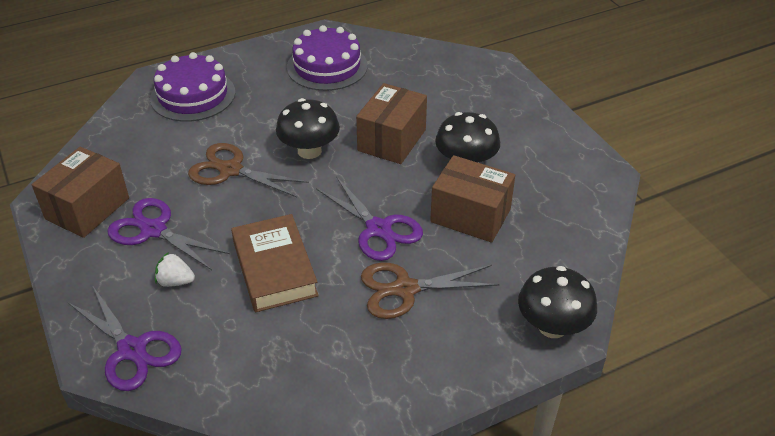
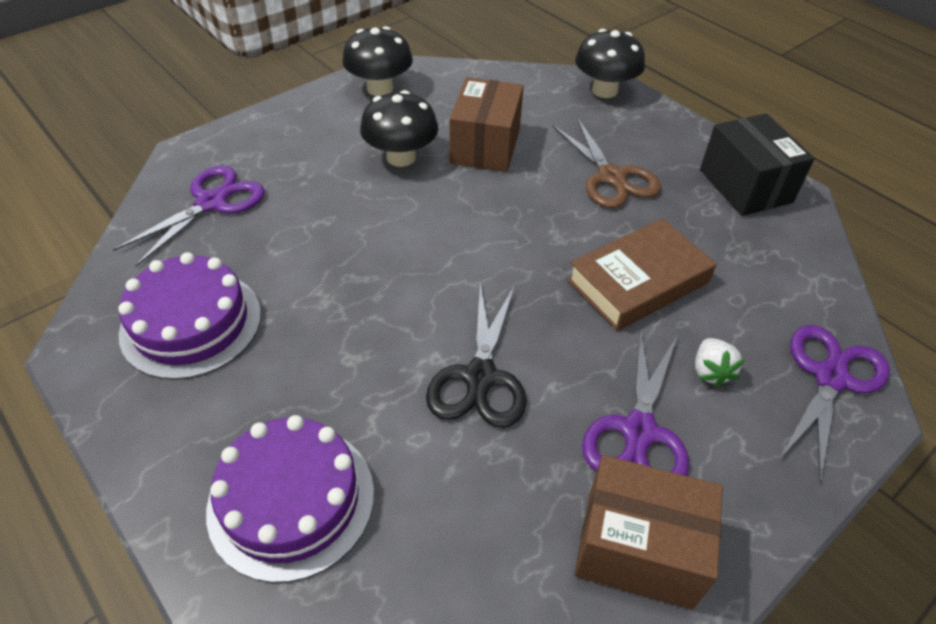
camera: 105 degrees left, 5 degrees up
(230, 170) = (480, 377): brown scissors -> black scissors
(309, 151) = (412, 298): black mushroom -> black mushroom (380, 88)
(363, 390) = (745, 186): none -> black box
(378, 229) = (535, 208): purple scissors -> purple scissors (212, 202)
(392, 140) = (369, 222): brown box -> none

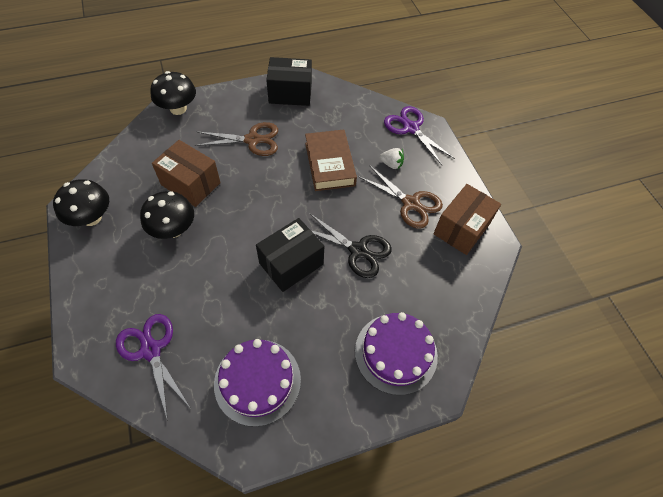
camera: 70 degrees left, 10 degrees up
(407, 296) = (291, 264): none -> black box
(639, 431) = (410, 203): purple scissors -> brown scissors

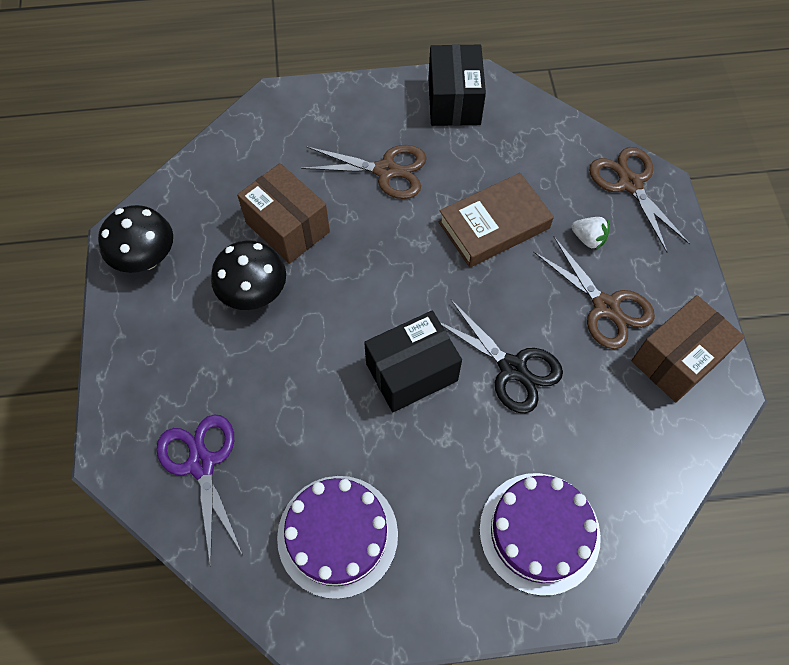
camera: 15 degrees right, 5 degrees up
(178, 108) = (285, 106): black mushroom -> none
(290, 93) = (454, 101): black box -> black box turned 75 degrees clockwise
(329, 164) = (494, 225): brown book -> brown book turned 60 degrees clockwise
(410, 128) = (630, 183): purple scissors -> brown scissors

